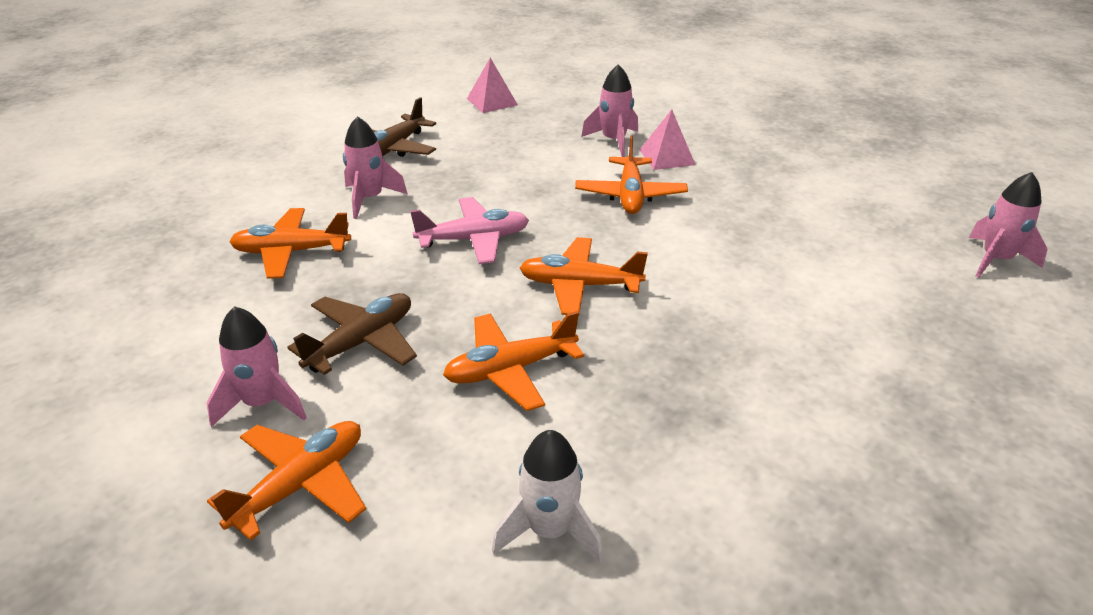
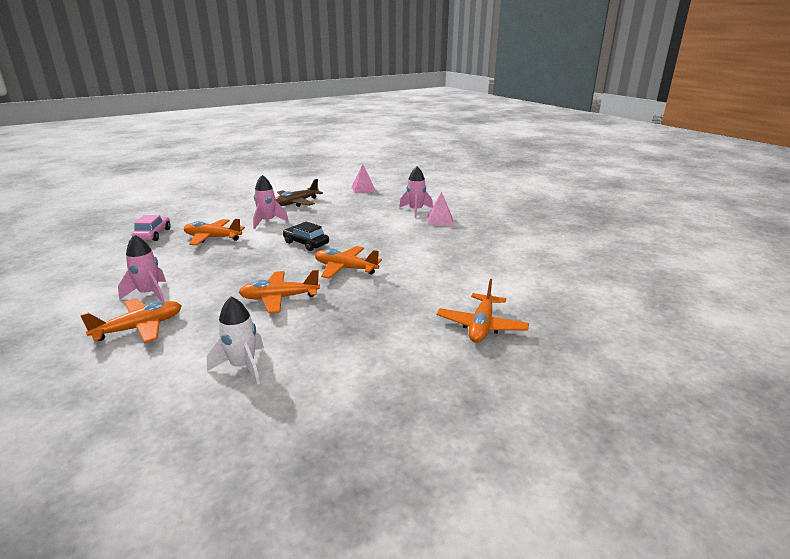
camera: 15 degrees right, 10 degrees down
(166, 261) = (153, 235): none -> pink car
(361, 342) = (215, 277): brown plane -> none
(474, 240) = (306, 243): pink plane -> black car
(630, 195) = (405, 234): orange plane -> orange plane (481, 326)
(996, 260) = (605, 287): pink rocket -> none

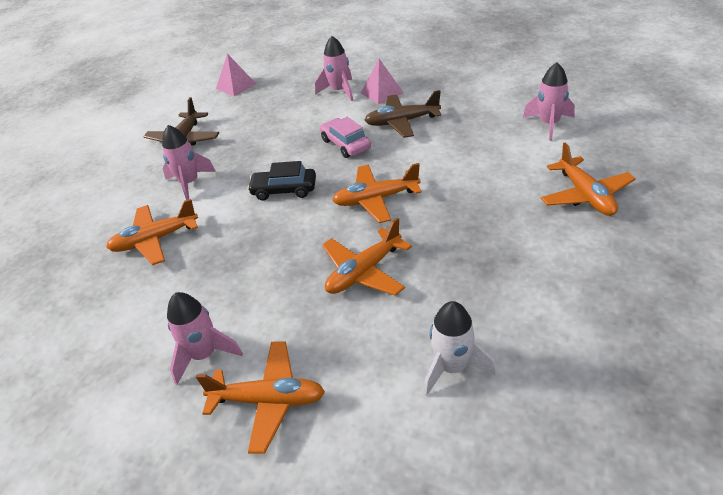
camera: 30 degrees left, 15 degrees up
(140, 328) = (268, 400): orange plane -> orange plane turned 75 degrees clockwise
(153, 235) = (61, 277): pink car -> pink car (345, 144)
(427, 239) = (402, 122): none -> brown plane
(525, 277) = (549, 124): none -> pink rocket

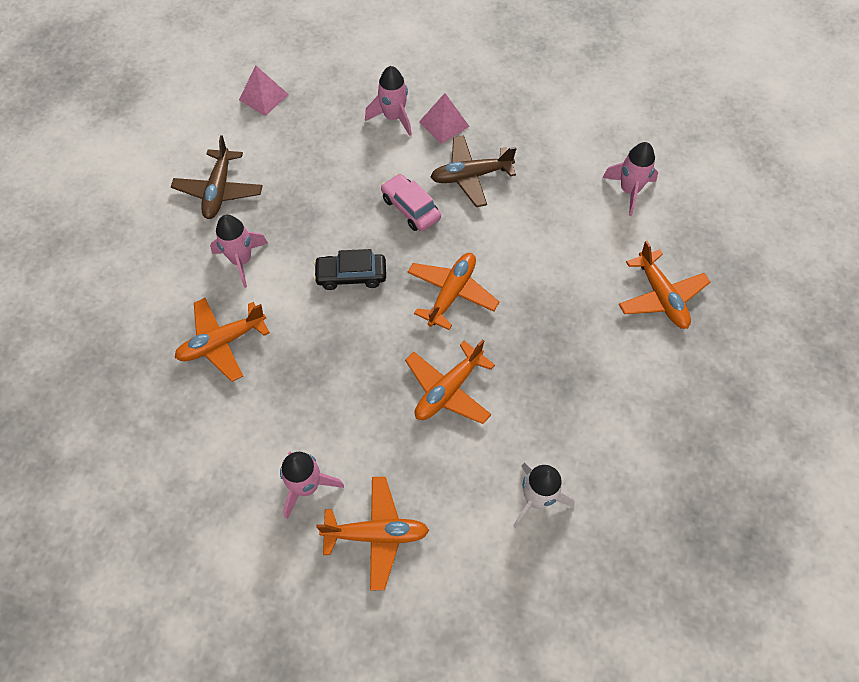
camera: 10 degrees left, 20 degrees up
(376, 199) = (451, 293): orange plane -> orange plane turned 135 degrees clockwise

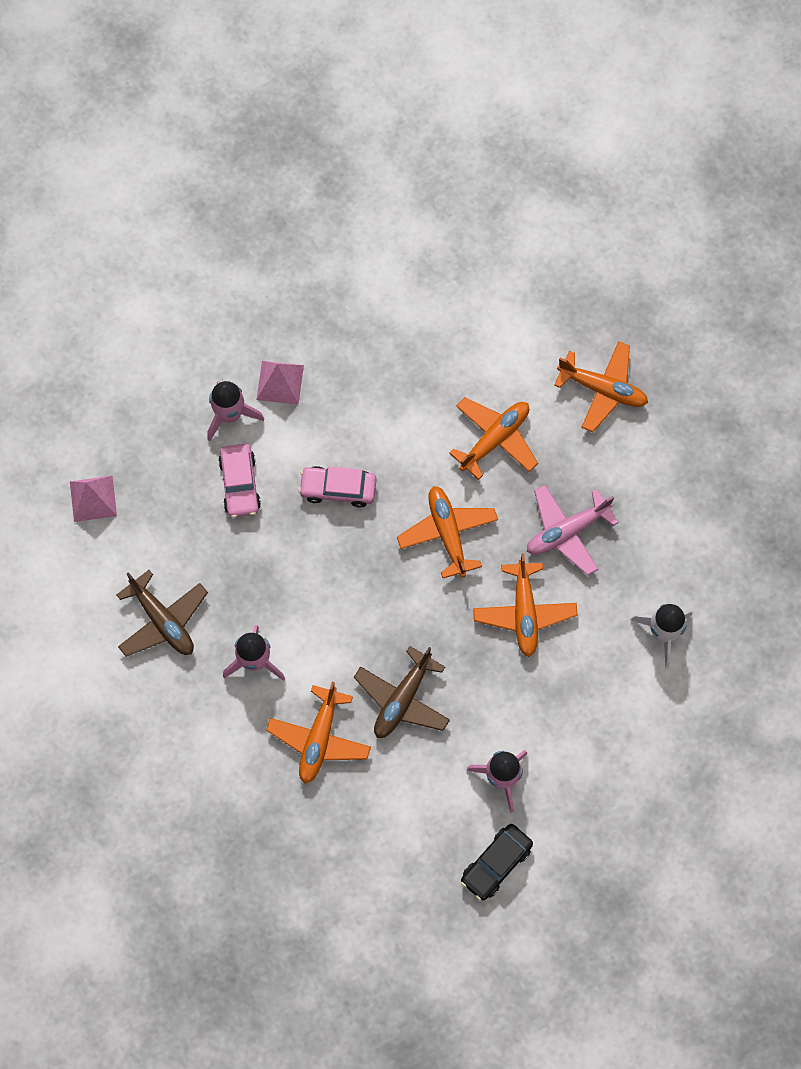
camera: 45 degrees left, 10 degrees up
(351, 275) = (355, 591): black car -> black car (496, 864)
(354, 157) = (240, 484): none -> pink car
(376, 534) = (583, 762): orange plane -> orange plane (495, 439)
(471, 176) = (355, 413): brown plane -> brown plane (402, 699)
(537, 364) = (567, 532): none -> pink plane
(629, 191) = (493, 311): pink rocket -> none

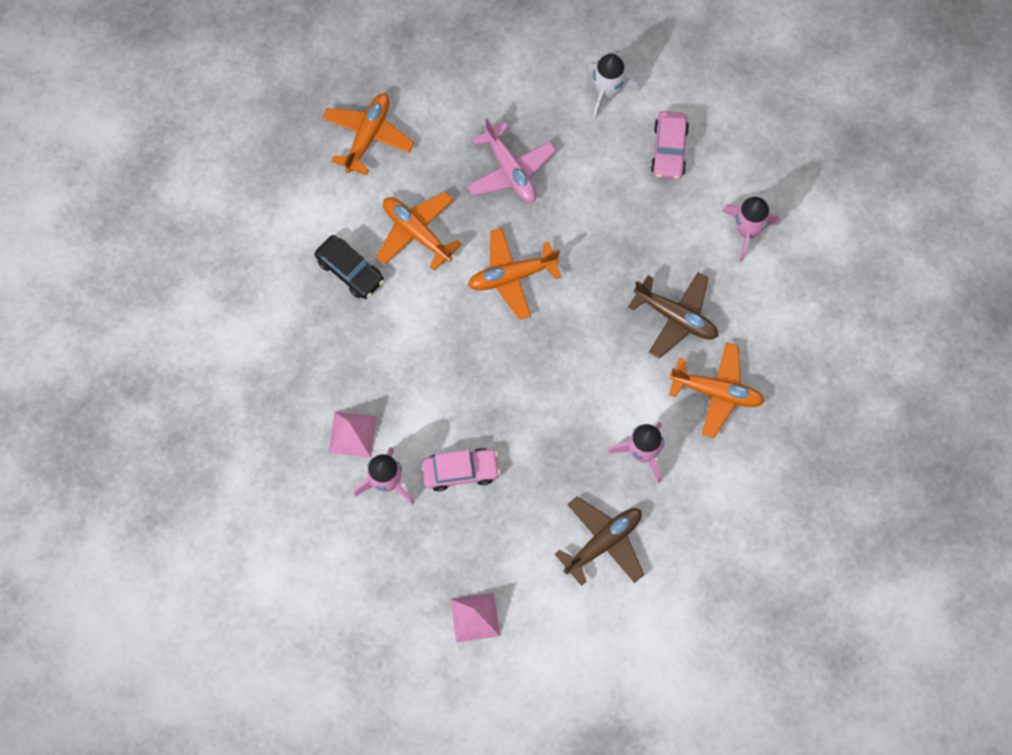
camera: 90 degrees left, 0 degrees up
(338, 489) = (466, 377): pink car -> pink car (669, 150)
(496, 864) = (826, 237): black car -> black car (350, 271)
(524, 612) = (589, 209): orange plane -> none

